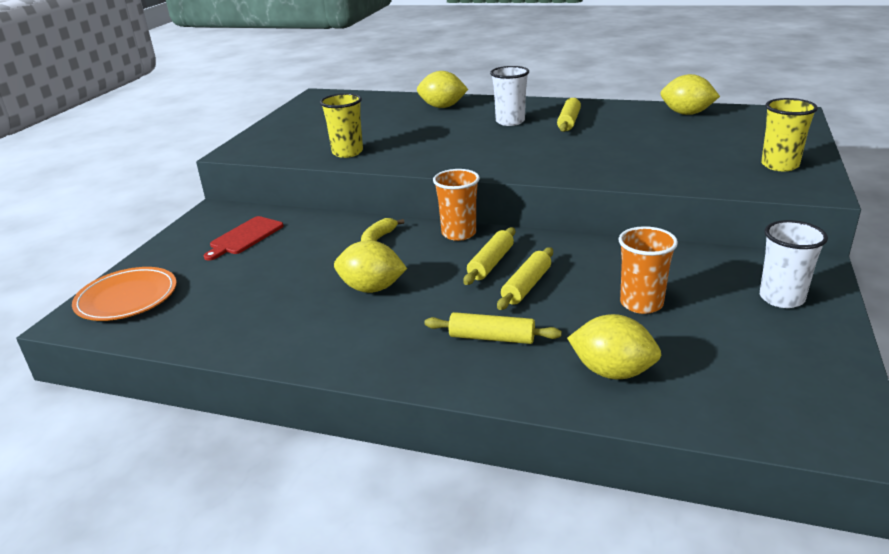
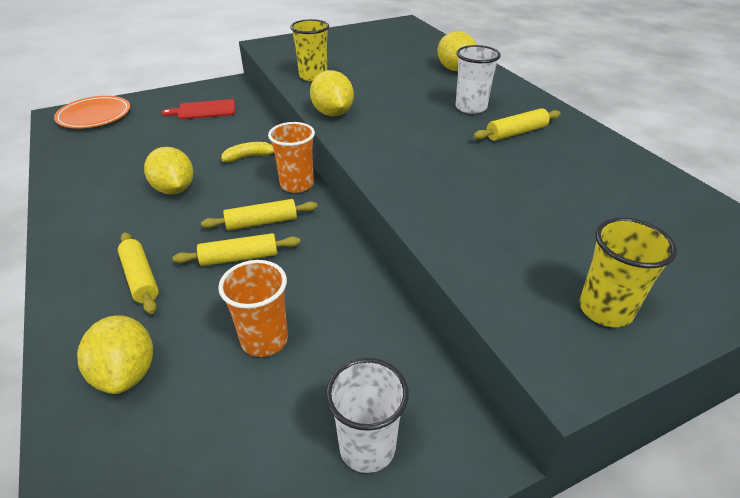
camera: 45 degrees right, 10 degrees up
(686, 113) = (653, 187): yellow lemon -> yellow lemon (332, 113)

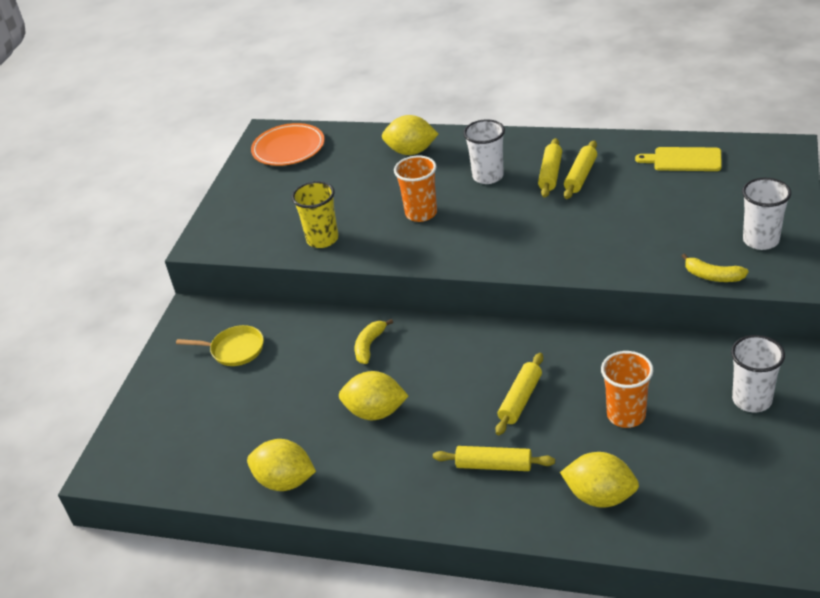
camera: 45 degrees left, 0 degrees up
(94, 116) = (144, 439): orange plate -> orange plate (288, 148)
(204, 110) = (234, 350): red cutting board -> yellow pan
(262, 222) = (484, 372): yellow rolling pin -> yellow rolling pin (581, 176)
(297, 185) = (449, 331): orange cup -> orange cup (421, 213)
(332, 113) = (412, 255): yellow lemon -> yellow lemon (285, 481)
(493, 294) = (713, 276): none -> yellow banana
(605, 309) = (760, 240): yellow cup -> white cup
(653, 196) = (683, 160): none -> yellow cutting board

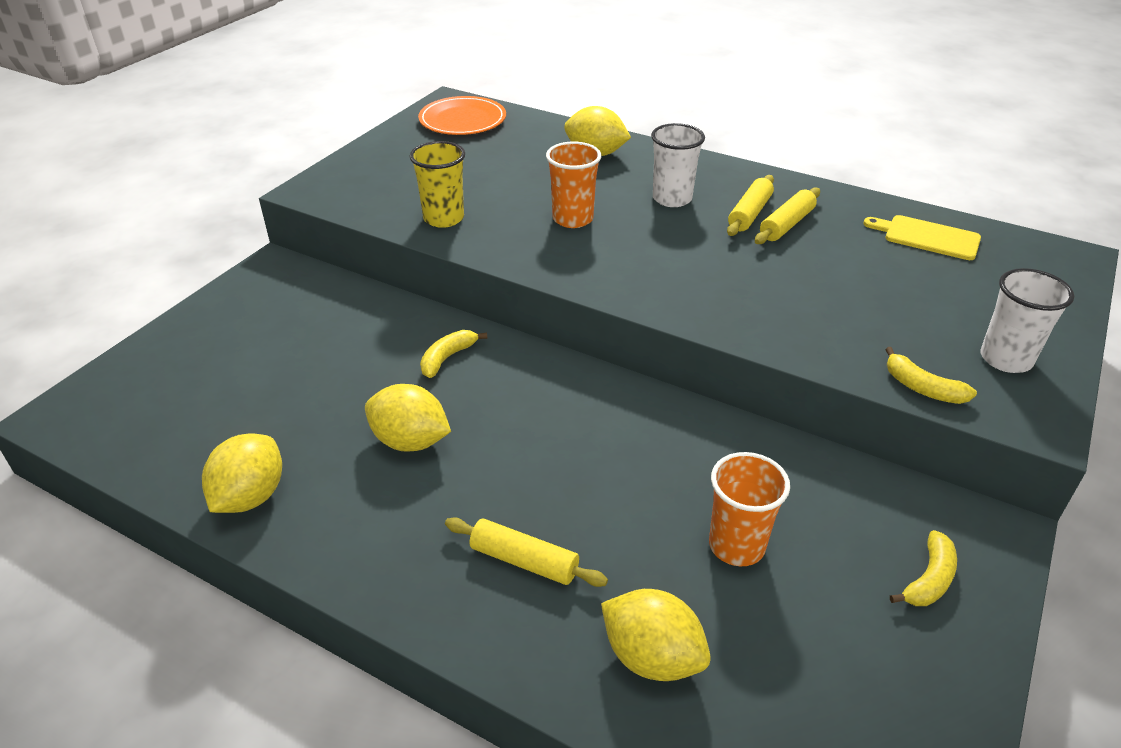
camera: 10 degrees right, 0 degrees up
(234, 350) = (292, 319): yellow pan -> none
(285, 481) = (250, 496): yellow lemon -> yellow lemon turned 75 degrees clockwise
(520, 400) = (601, 480): yellow rolling pin -> none
(752, 400) = (929, 579): white cup -> yellow banana

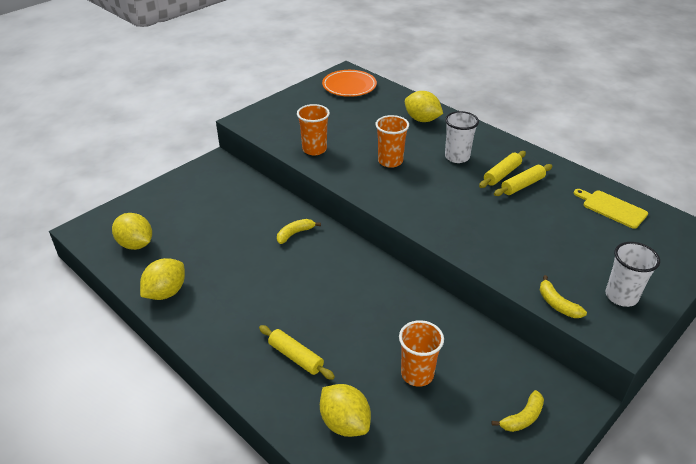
camera: 15 degrees right, 0 degrees up
(410, 441) = (258, 278): yellow lemon -> yellow lemon (136, 244)
(443, 218) = (314, 149): yellow cup -> orange cup

